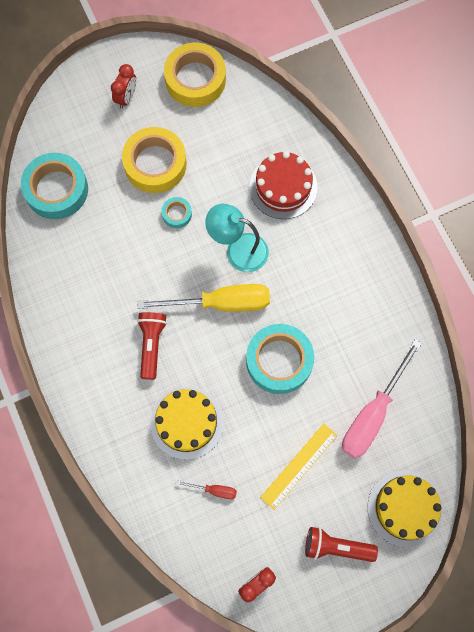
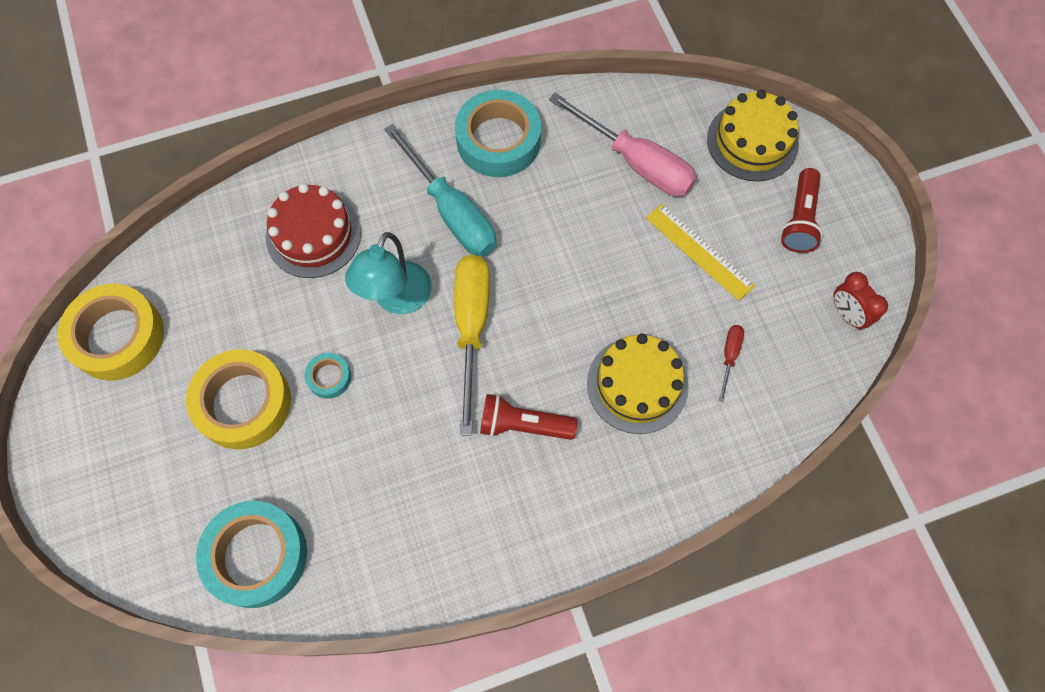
camera: 85 degrees left, 5 degrees down
(126, 97) = (122, 439): red clock -> none
(279, 361) = (559, 262): turquoise tape -> turquoise tape (498, 140)
(312, 279) = (451, 211): none -> turquoise screwdriver

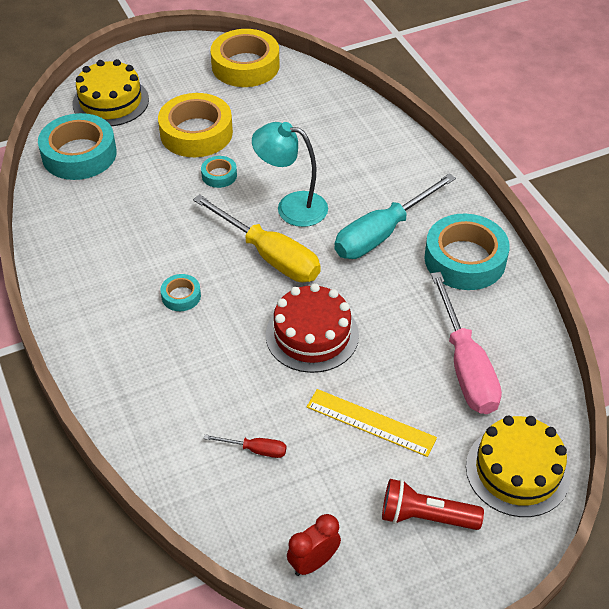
camera: 85 degrees right, 20 degrees down
(313, 235) = (344, 152): red cake -> red cake (312, 335)
(471, 328) = (269, 255): yellow screwdriver -> yellow screwdriver turned 45 degrees clockwise
(523, 425) = (181, 296): red flashlight -> turquoise tape
(636, 162) = (465, 366): pink screwdriver -> pink screwdriver turned 45 degrees counterclockwise
(637, 384) = (222, 375): yellow cake -> yellow cake (111, 101)
(699, 251) = (370, 422): yellow ruler -> yellow ruler turned 75 degrees clockwise

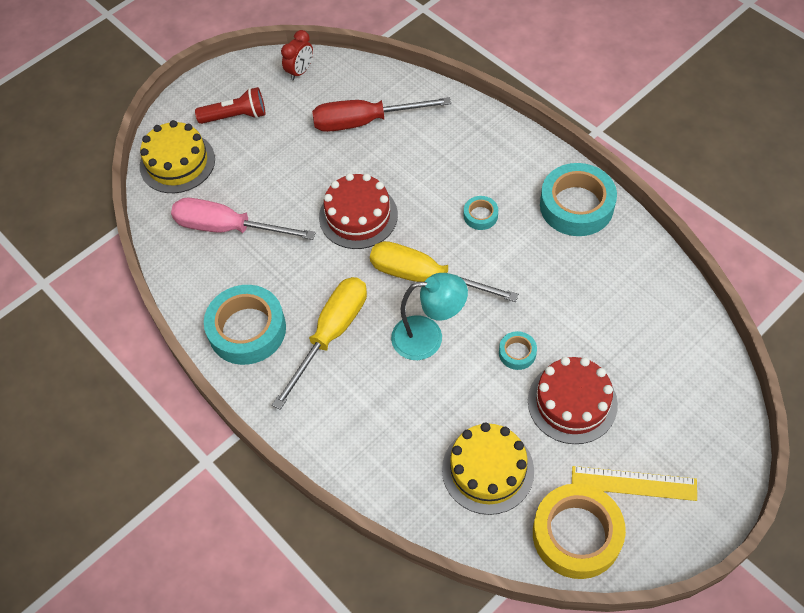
camera: 165 degrees right, 10 degrees up
(79, 154) = (671, 333): turquoise tape -> turquoise tape (576, 205)
(111, 101) = (693, 417): yellow cake -> yellow cake (487, 470)
(196, 133) = (572, 402): yellow tape -> red cake
(255, 450) = (365, 122): red screwdriver -> red screwdriver, size x2.25
(370, 422) = (290, 163): yellow ruler -> yellow ruler (633, 483)
(382, 233) = (331, 334): turquoise screwdriver -> yellow screwdriver
(465, 366) = (228, 228): pink screwdriver -> pink screwdriver turned 45 degrees counterclockwise

